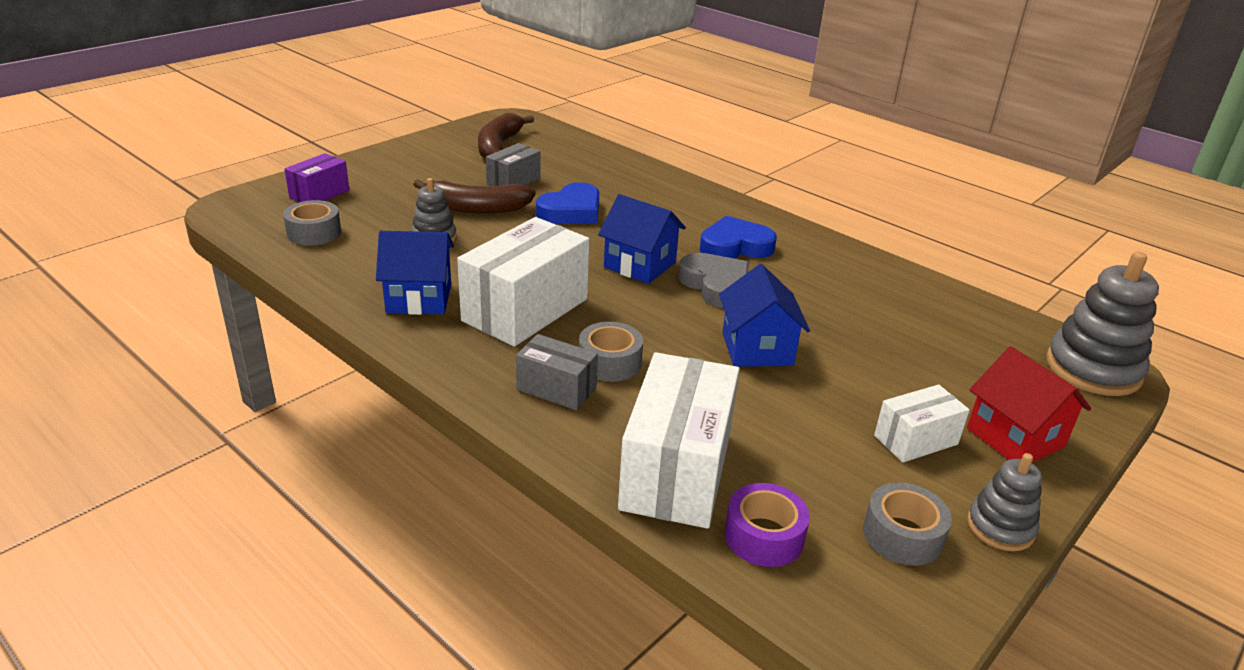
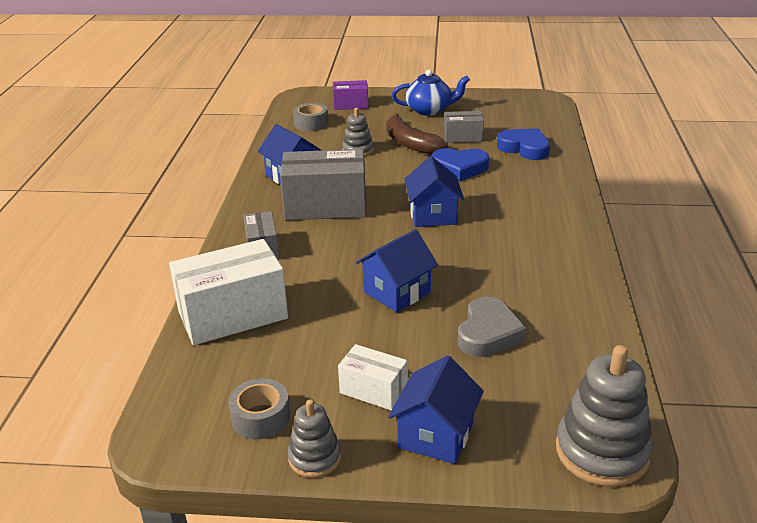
camera: 55 degrees right, 0 degrees up
(424, 167) = (429, 110): none -> blue teapot
(499, 146) = (498, 113): brown banana -> none
(525, 310) = (325, 206): white box -> grey box
(610, 362) = (309, 252): grey tape -> none
(716, 286) = (452, 248): grey heart -> grey heart (488, 333)
(735, 246) = (517, 234): blue heart -> blue heart (524, 148)
(764, 536) = (206, 366): purple tape -> none
(1015, 438) = (436, 435): red house -> blue house

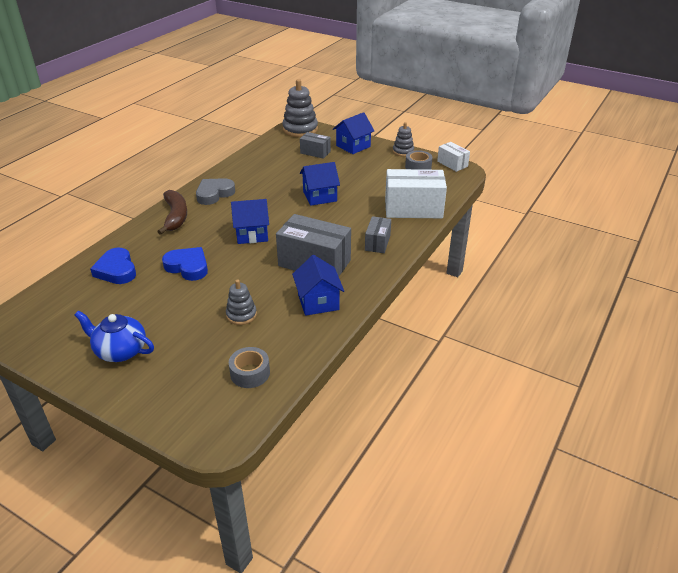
camera: 155 degrees left, 5 degrees up
(351, 105) = (182, 394): purple box -> none
(373, 390) = (365, 163): white box -> white box (452, 164)
(410, 143) = (191, 307): brown banana -> brown banana (175, 216)
(433, 215) = (252, 234): blue house -> blue house turned 60 degrees clockwise
(463, 137) = (142, 299): grey box -> grey box (315, 152)
(488, 333) = (296, 169): grey heart -> grey heart (214, 194)

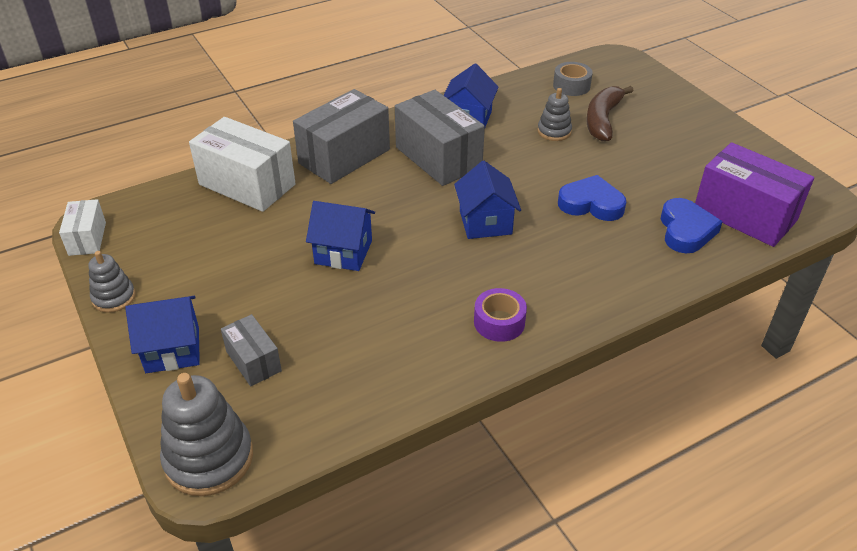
camera: 150 degrees left, 5 degrees up
(72, 294) = (744, 215): none -> purple box
(120, 351) = (689, 138): blue teapot -> none
(175, 216) = (581, 295): brown banana -> brown banana (603, 120)
(188, 267) = (591, 204): blue heart -> blue heart turned 135 degrees clockwise
(214, 194) = (499, 322): grey heart -> purple tape
(252, 234) = (485, 222): blue house -> blue house turned 60 degrees clockwise
(377, 243) = (344, 156): grey box -> grey box, size x1.87
(418, 167) = (141, 253): grey tape -> none

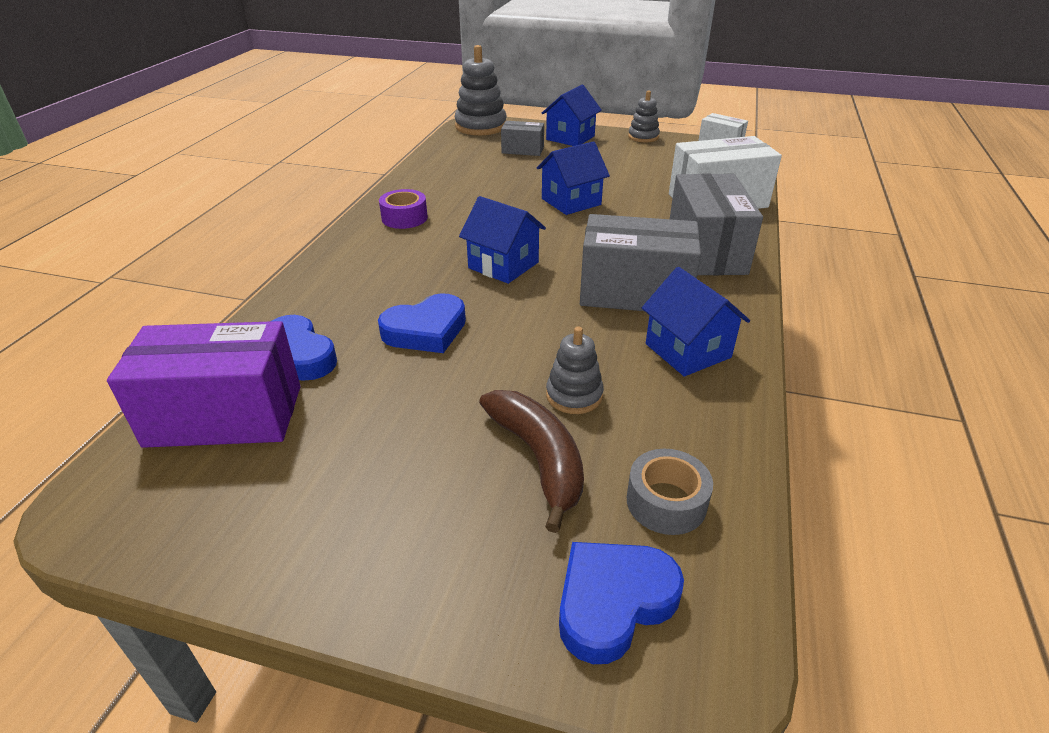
camera: 135 degrees right, 5 degrees down
(626, 78) = (613, 602): none -> blue heart

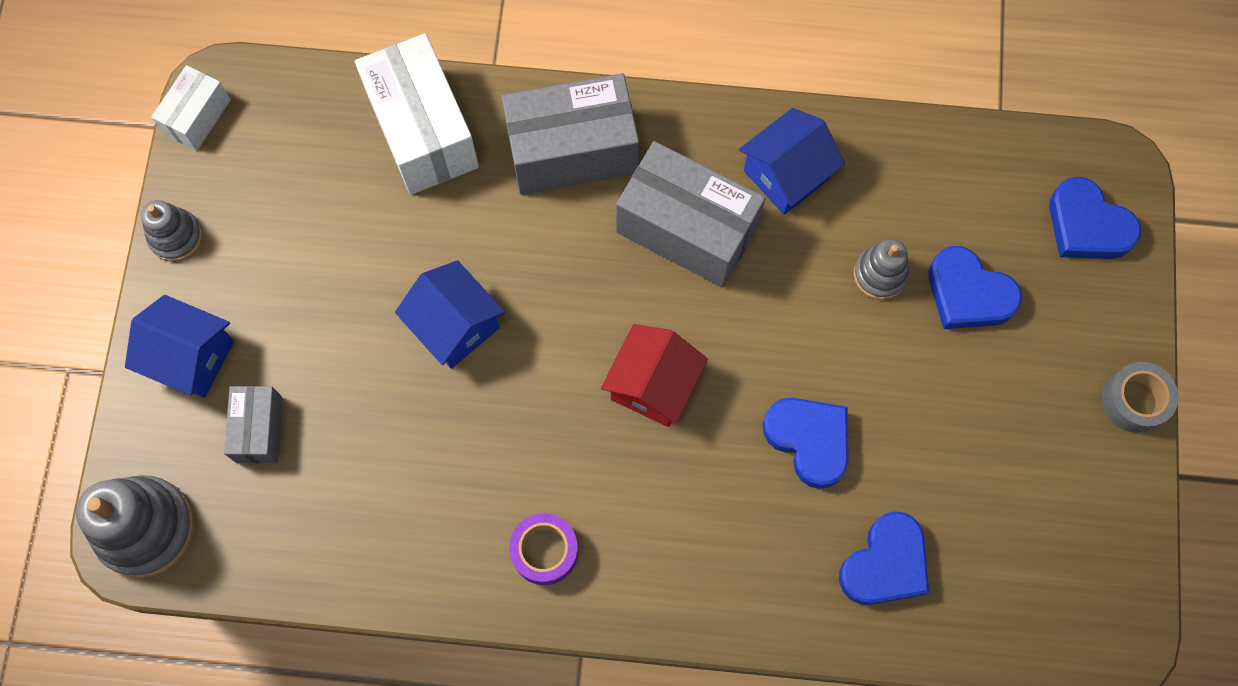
camera: 100 degrees left, 35 degrees up
(225, 415) = (986, 590): purple box -> none
(503, 265) = (653, 385): blue house -> red house
(538, 458) = (968, 294): brown banana -> blue heart
(634, 293) = (687, 229): grey box -> grey box turned 60 degrees counterclockwise
(666, 502) = (989, 193): grey tape -> grey tape (1134, 401)

